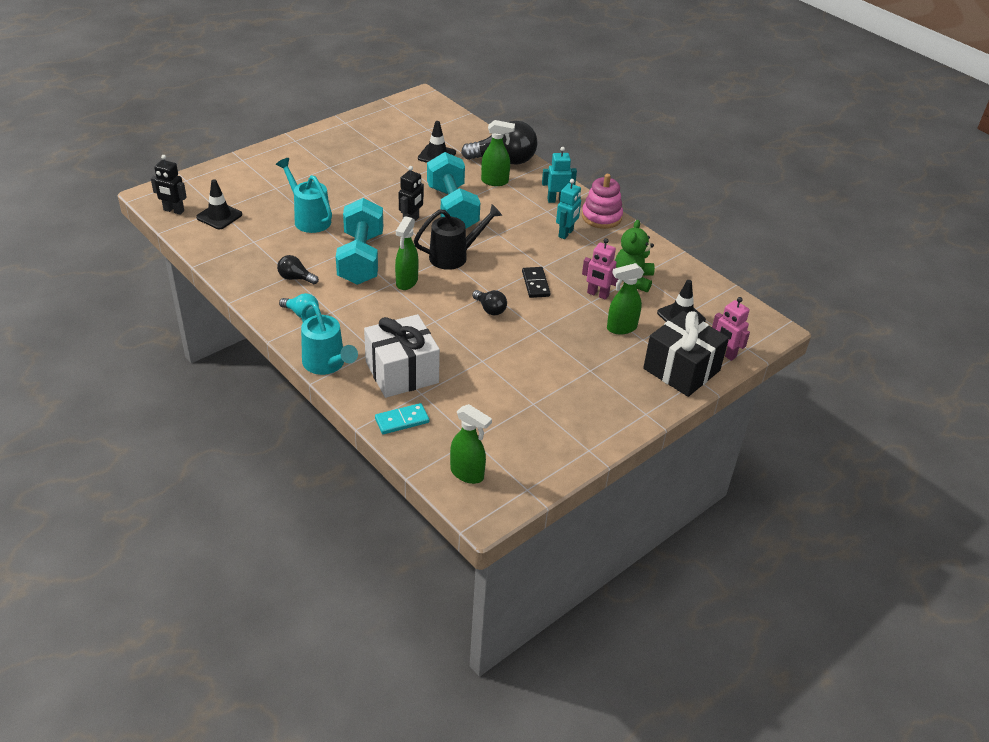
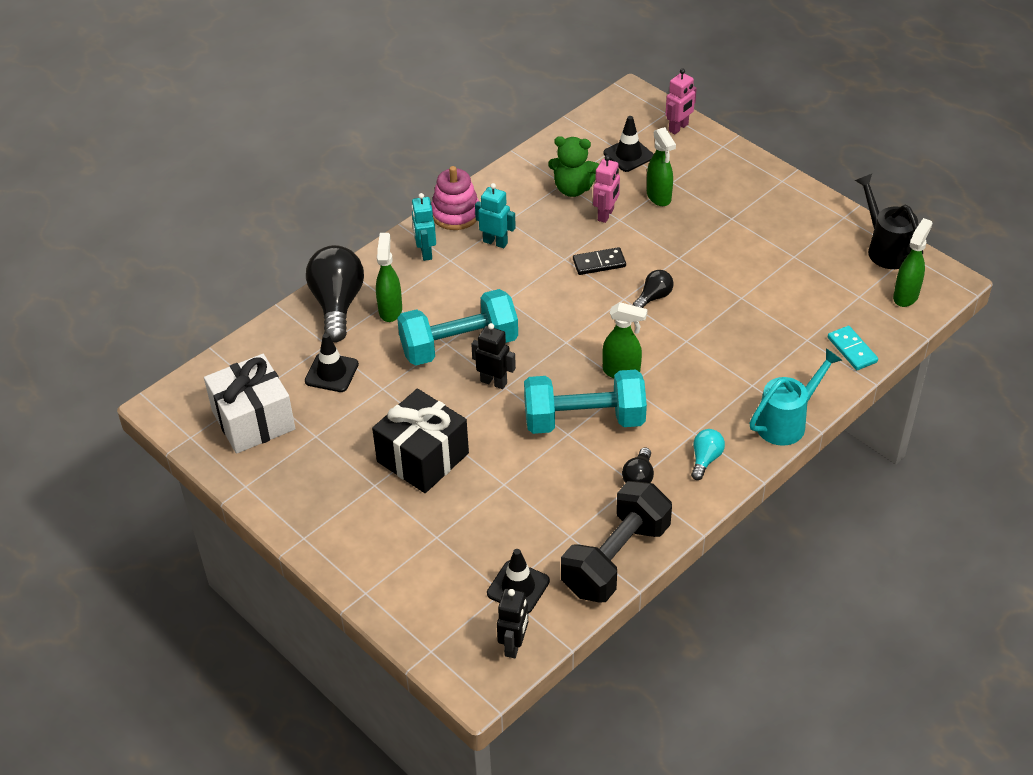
camera: 90 degrees left, 5 degrees up
(224, 259) = (616, 559): none -> black dumbbell
(309, 218) = (507, 486): turquoise watering can -> none
(402, 372) = (779, 358): white gift -> white gift (253, 420)
(454, 256) = (561, 335): black watering can -> black watering can (885, 248)
(681, 369) = (711, 156): black gift -> black gift (422, 457)

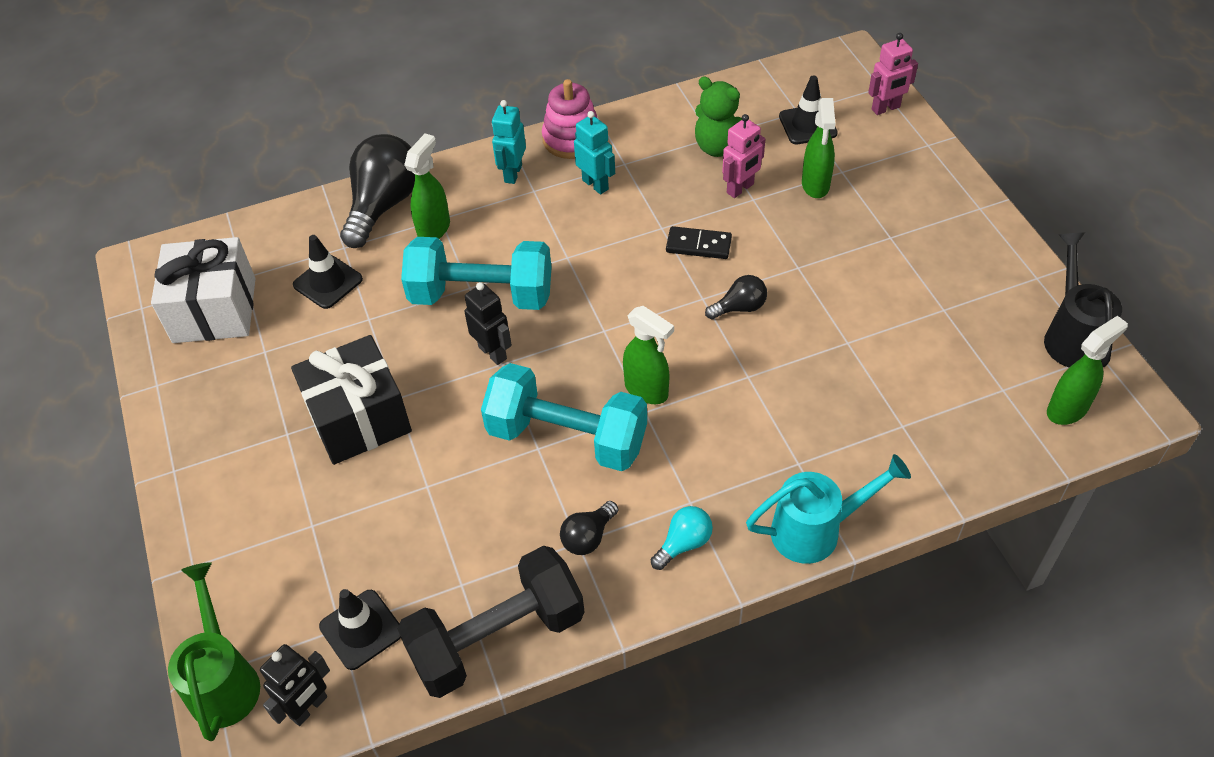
camera: 25 degrees right, 5 degrees up
(441, 652) = (224, 681): none -> green watering can
(852, 350) = (955, 460): turquoise domino -> none

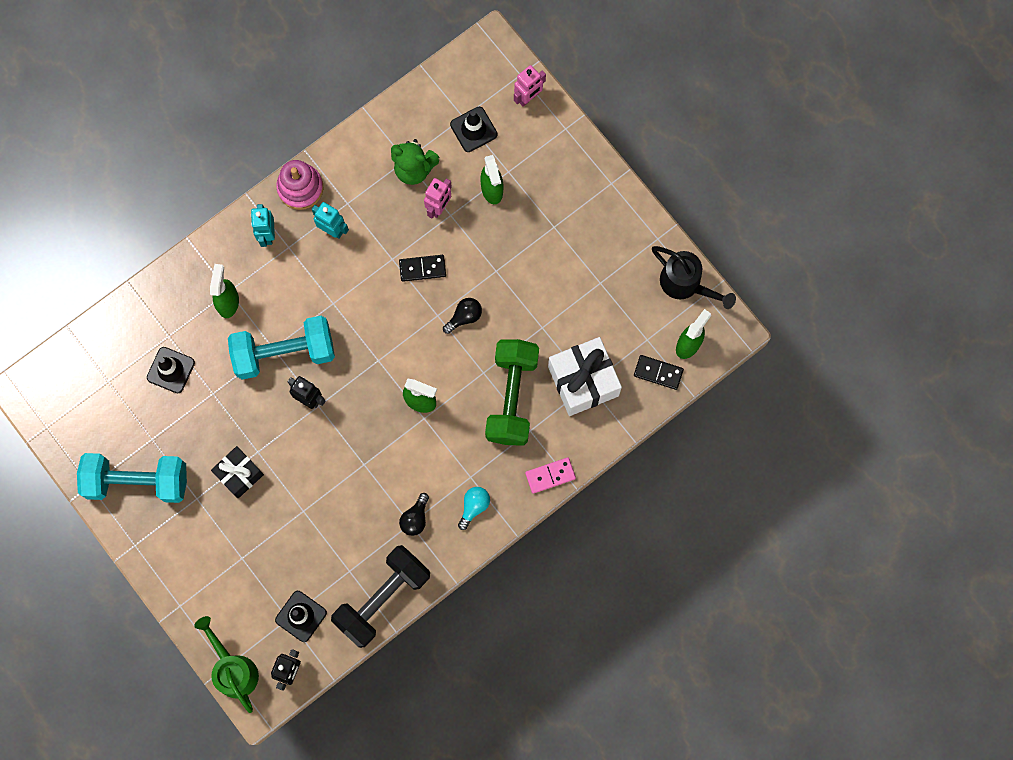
camera: 20 degrees left, 25 degrees up
(214, 310) = (100, 415): white gift -> white gift (583, 381)
(359, 418) = (239, 474): black gift -> black gift, size x0.62
(384, 205) = (182, 289): black light bulb -> none
(567, 437) = (380, 451): turquoise dumbbell -> turquoise dumbbell (137, 481)
(782, 415) = (512, 397): none -> green dumbbell
(815, 530) = (550, 475): turquoise watering can -> pink domino
(1014, 434) = (658, 372): none -> black domino
(1072, 336) = (685, 284): black watering can -> black watering can turned 150 degrees clockwise

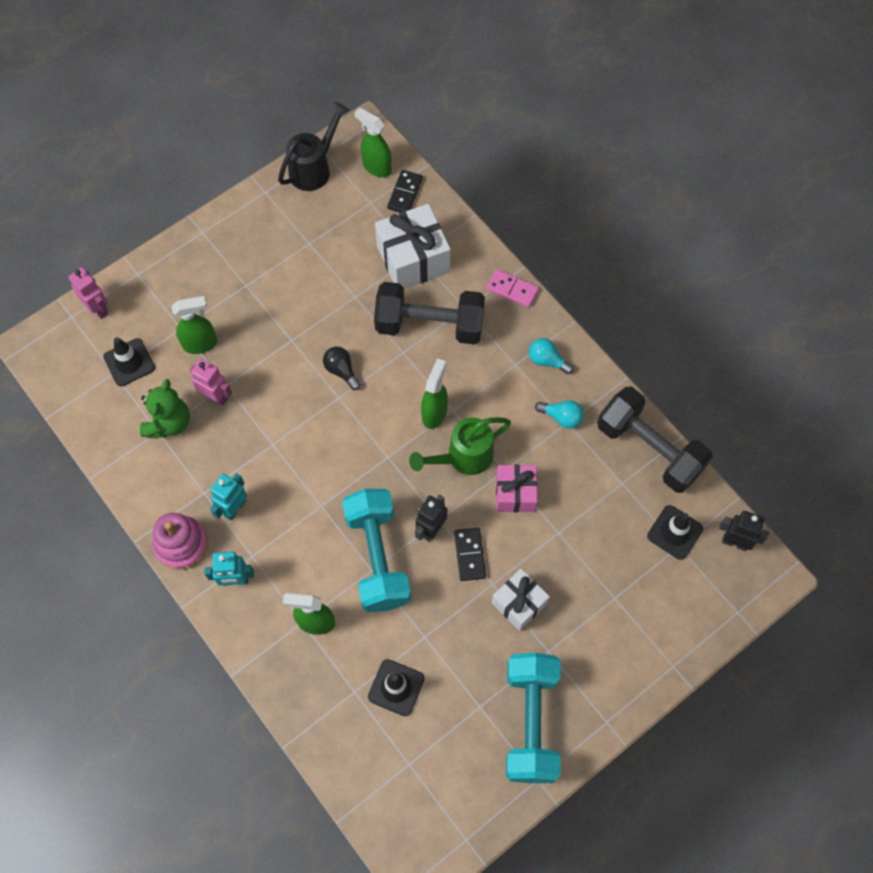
camera: 90 degrees left, 10 degrees down
(234, 669) = (739, 603): green watering can -> green watering can (463, 457)
(239, 474) = (519, 603): black gift -> white gift
(341, 473) = (515, 493): none -> pink gift
(415, 518) = (561, 417): black light bulb -> turquoise light bulb
(422, 268) = (285, 413): black domino -> black domino (469, 555)
(512, 397) = (429, 324): green dumbbell -> black dumbbell
(550, 475) = (512, 290): pink domino -> pink domino turned 45 degrees counterclockwise

